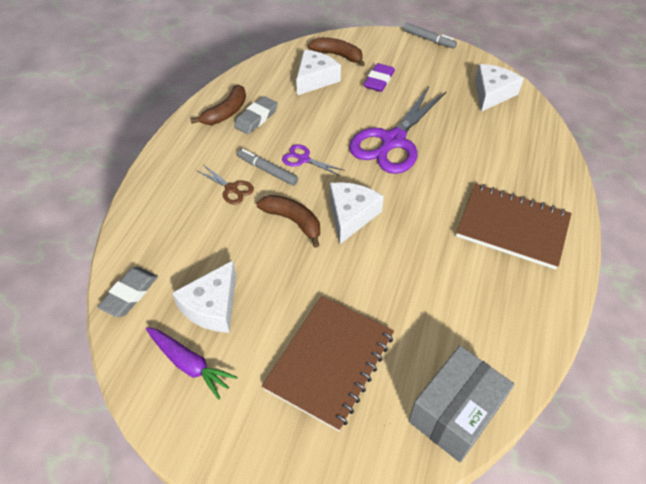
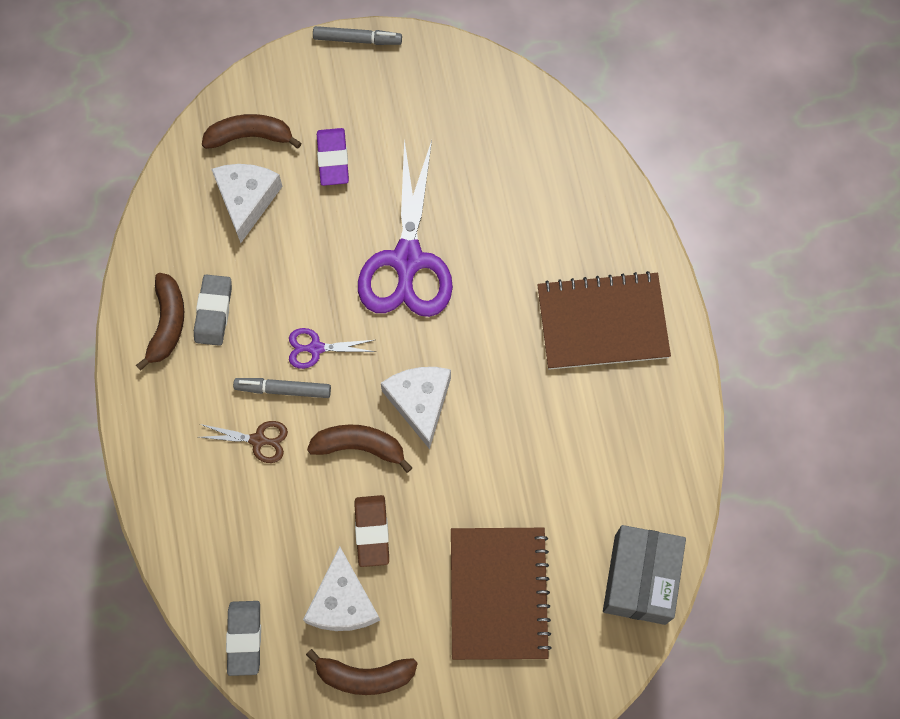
camera: 30 degrees left, 20 degrees up
(189, 364) = (364, 676): purple carrot -> brown banana
(265, 273) = (372, 532): none -> brown eraser
(492, 93) = (489, 109): white cheese -> none

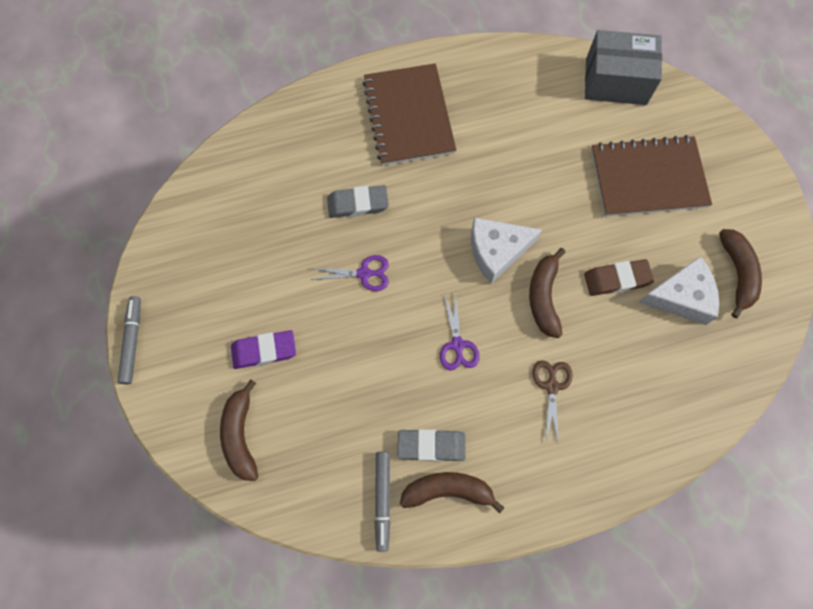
camera: 95 degrees left, 0 degrees up
(244, 638) = (730, 375): grey eraser -> grey eraser (358, 204)
(246, 200) = (311, 429): white cheese -> none
(283, 389) = (500, 370): grey marker -> grey marker (382, 500)
(407, 260) = (364, 273): purple scissors -> purple scissors, size x0.44

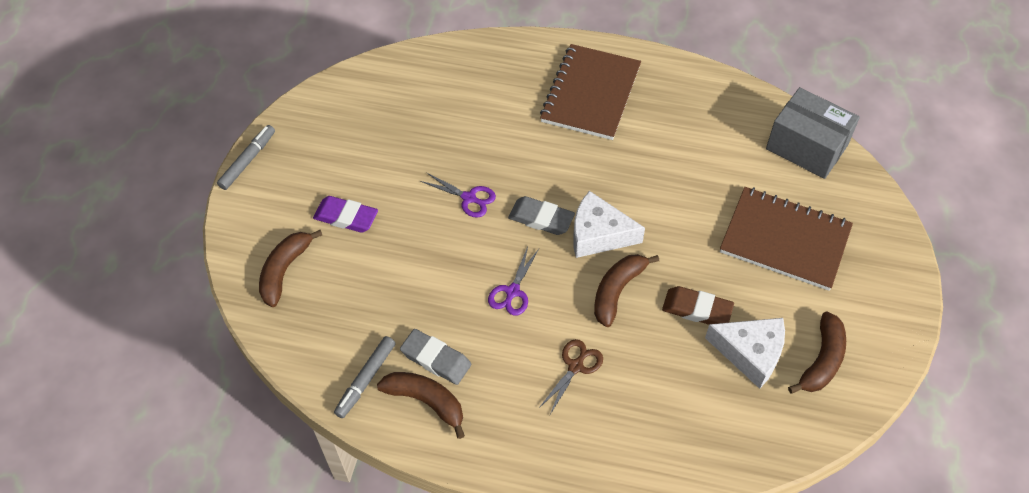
camera: 30 degrees right, 15 degrees down
(358, 204) = (500, 142): grey eraser -> grey eraser (541, 219)

